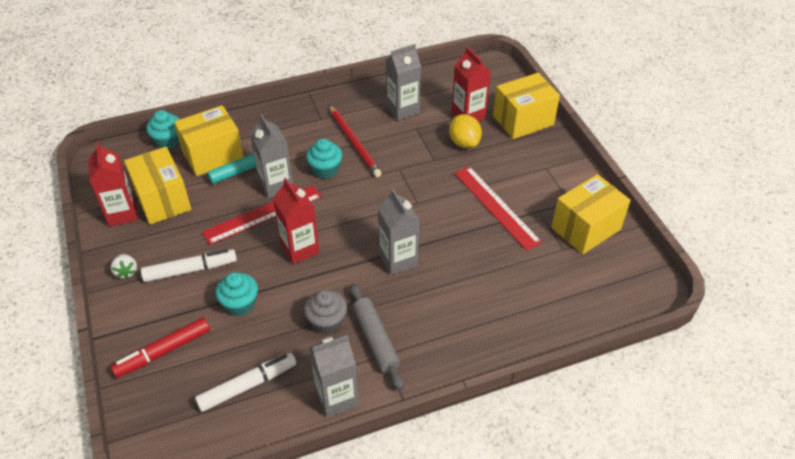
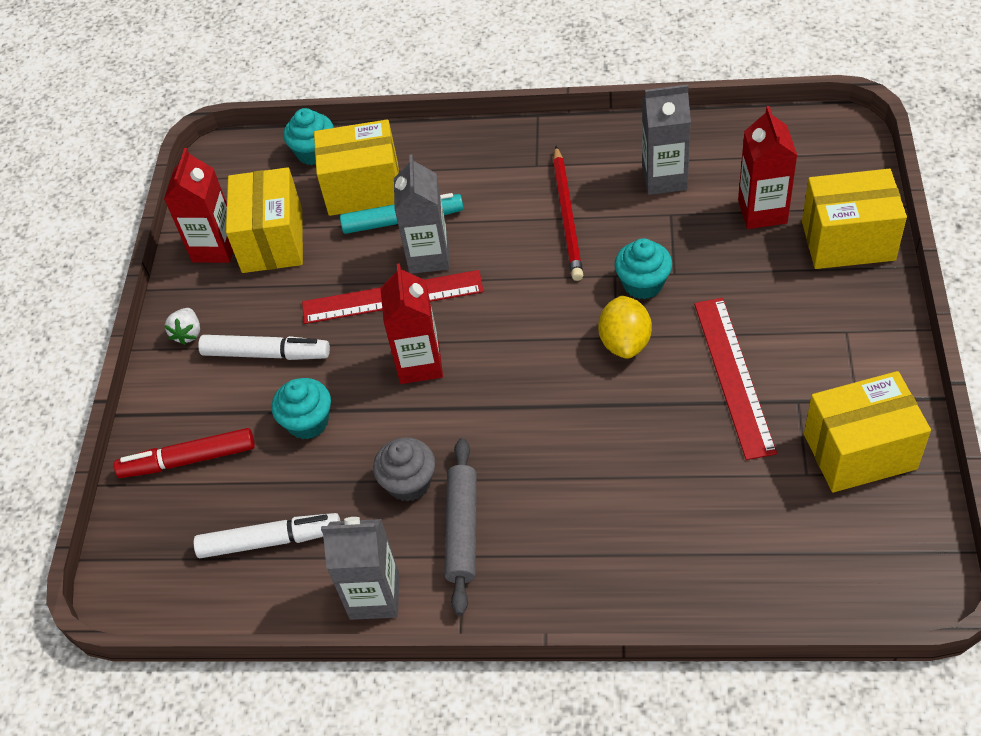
camera: 30 degrees right, 5 degrees up
(325, 170) = (507, 250): turquoise cupcake -> turquoise cupcake (643, 284)
(398, 260) = (547, 420): grey carton -> none
(464, 142) = (734, 256): yellow lemon -> yellow lemon (625, 342)

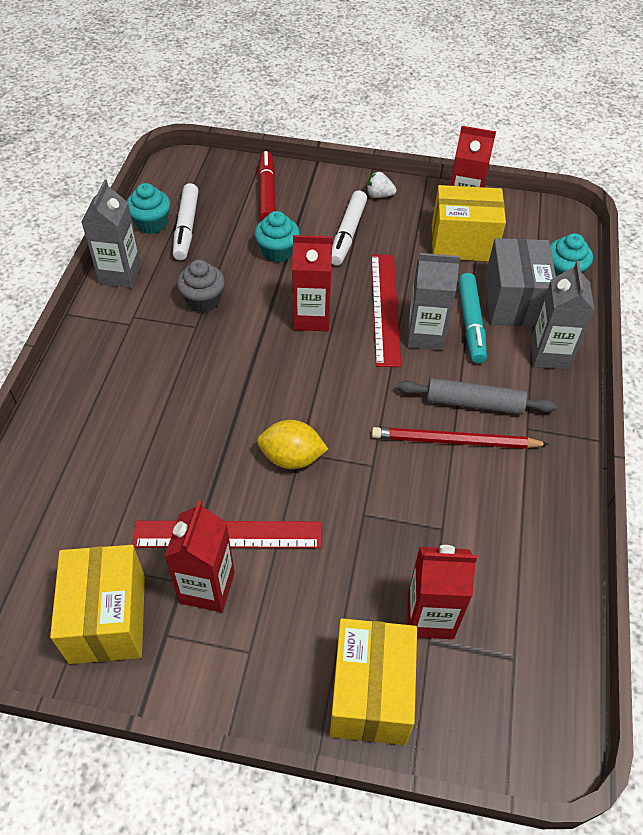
camera: 90 degrees right, 0 degrees up
(363, 188) = (513, 301): yellow box -> grey box
(462, 530) = (151, 325): grey rolling pin -> grey rolling pin (474, 403)
(643, 284) = (356, 485): turquoise cupcake -> turquoise cupcake (151, 224)
(664, 178) = (494, 534): grey carton -> grey carton (549, 354)
(796, 378) = (207, 587): none -> red carton

